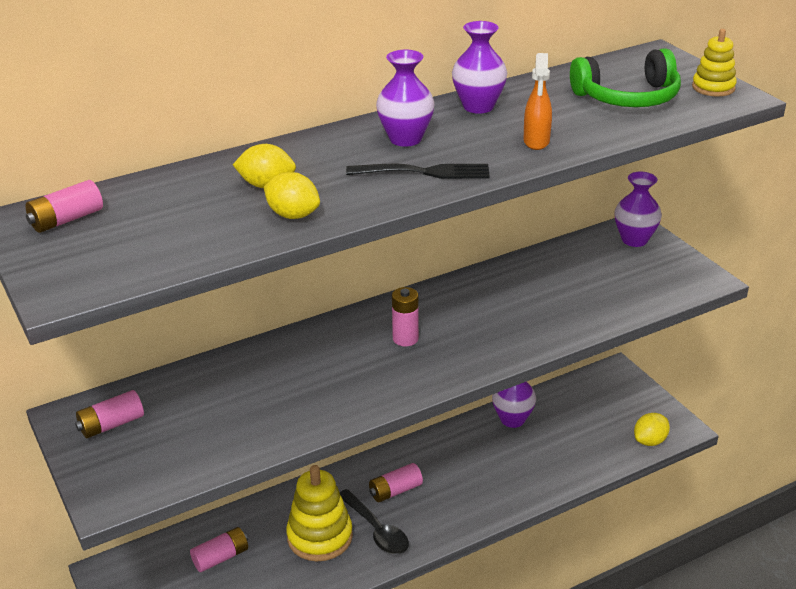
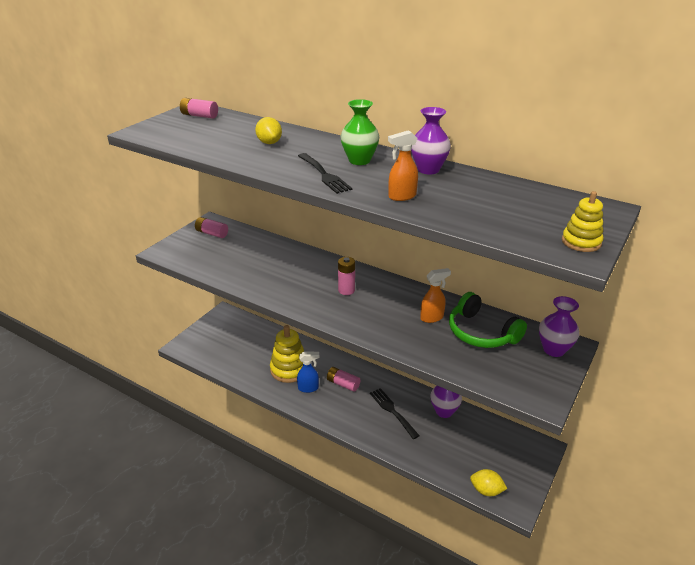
camera: 60 degrees right, 0 degrees up
(221, 557) = (254, 342): pink battery -> none
(293, 215) = (244, 156): yellow lemon -> none
(376, 530) = (308, 388): black spoon -> blue spray bottle
(405, 139) = (359, 160): purple vase -> green vase
(480, 464) = (392, 411): none -> black fork
(519, 294) = (432, 318): none -> orange spray bottle
(628, 97) = (512, 212): green headphones -> green headphones (481, 332)

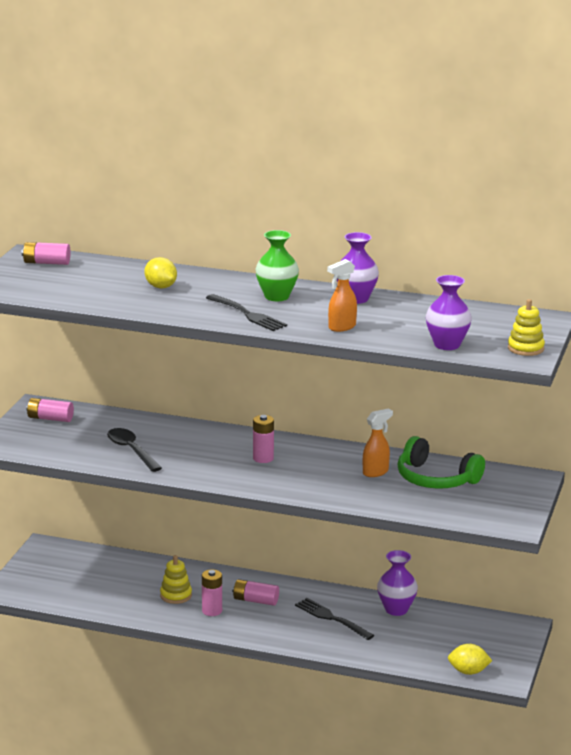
camera: 15 degrees left, 10 degrees down
(251, 269) = (131, 450): none -> black spoon
(289, 369) = (176, 595): yellow stacking toy -> yellow stacking toy, size x0.59
(308, 388) = (212, 611): blue spray bottle -> pink battery
(554, 349) = (518, 484): purple vase -> purple vase (447, 345)

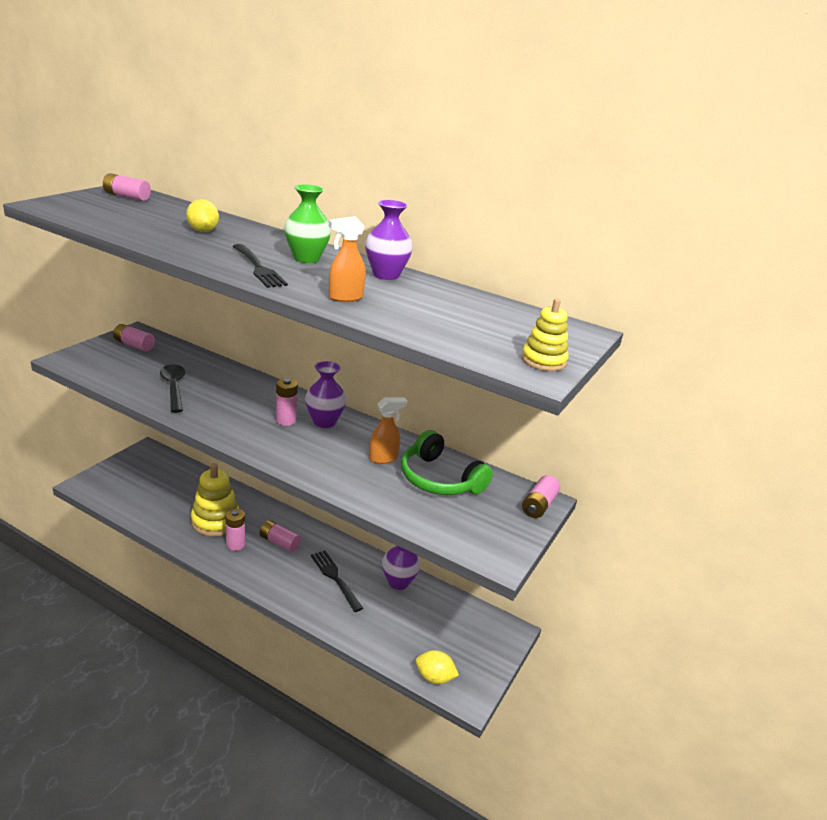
camera: 10 degrees right, 5 degrees up
(176, 595) = (216, 521): yellow stacking toy -> yellow stacking toy, size x1.69
(447, 345) = (450, 338): purple vase -> purple vase (324, 422)
(533, 482) = (539, 505): none -> pink battery

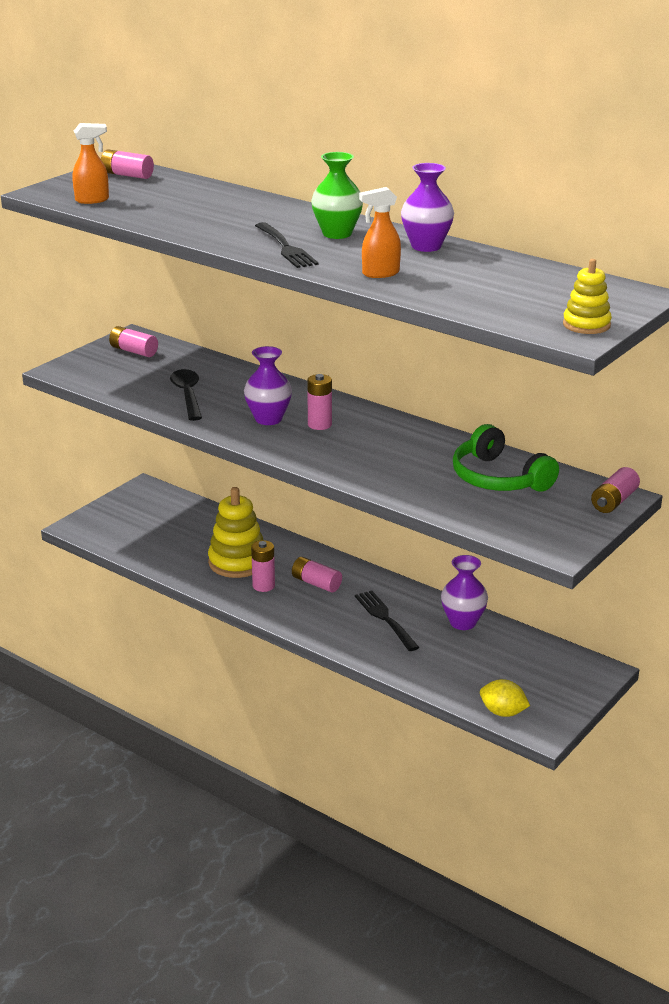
camera: 10 degrees right, 0 degrees up
(203, 231) = (220, 210): yellow lemon -> none
(324, 422) = (364, 425): purple vase -> purple vase (268, 419)
(383, 458) = (434, 459): orange spray bottle -> orange spray bottle (92, 200)

